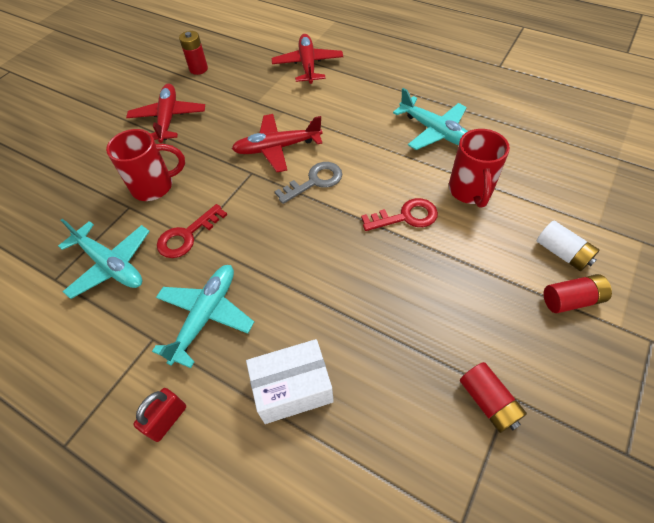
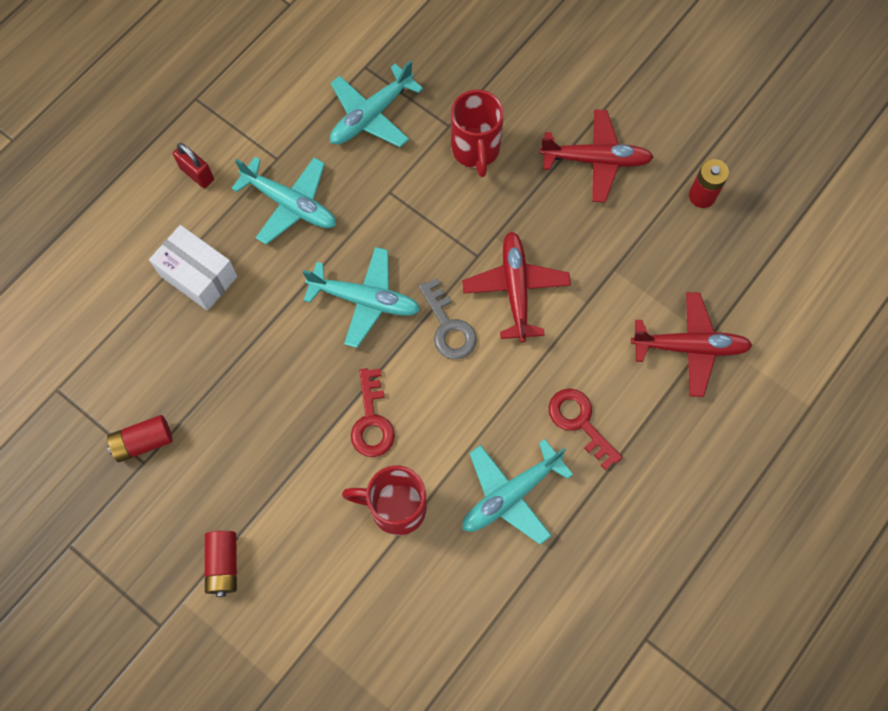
camera: 95 degrees right, 15 degrees up
(187, 236) = (394, 185): red key -> red key (579, 422)
(293, 389) = (198, 276): white box -> white box turned 45 degrees counterclockwise
(300, 239) = (365, 300): none -> turquoise plane
(562, 253) = (282, 581): white battery -> none

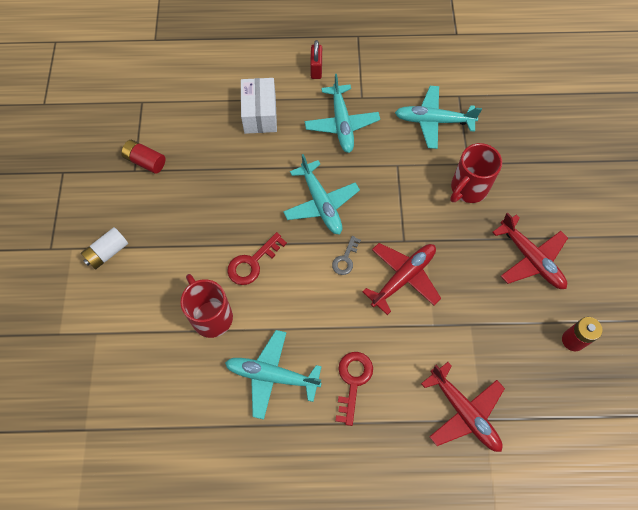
camera: 50 degrees right, 5 degrees down
(223, 564) = (107, 252): red battery -> white battery
(448, 327) = (345, 259): grey key -> grey key, size x0.65

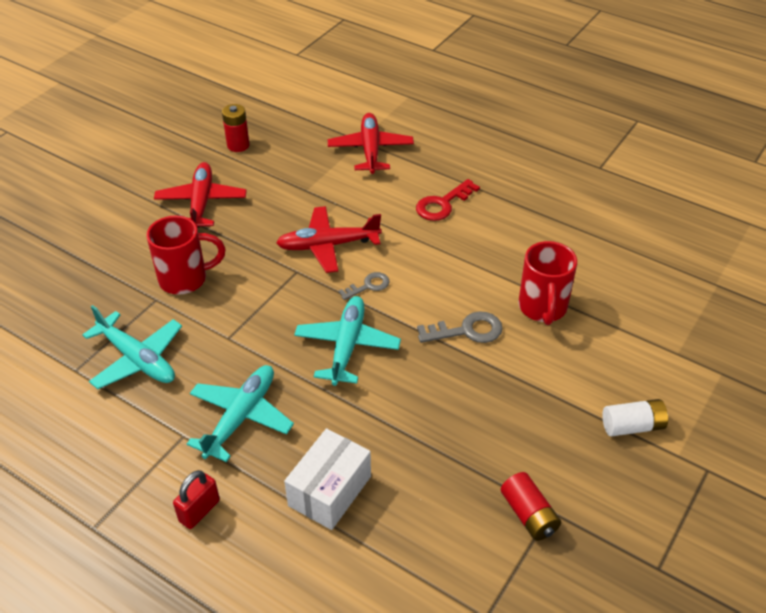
camera: 145 degrees left, 20 degrees down
(252, 263) = (467, 331): red key -> grey key
(272, 375) = (512, 239): turquoise plane -> none

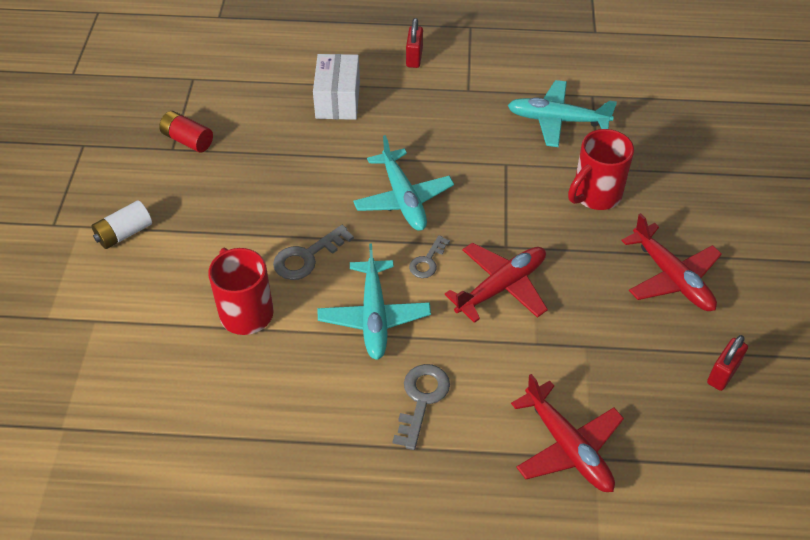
camera: 150 degrees right, 5 degrees up
(238, 145) = (722, 374): red battery -> red padlock
(241, 417) = (439, 116): turquoise plane -> turquoise plane (374, 316)
(442, 204) = (422, 399): red key -> grey key

